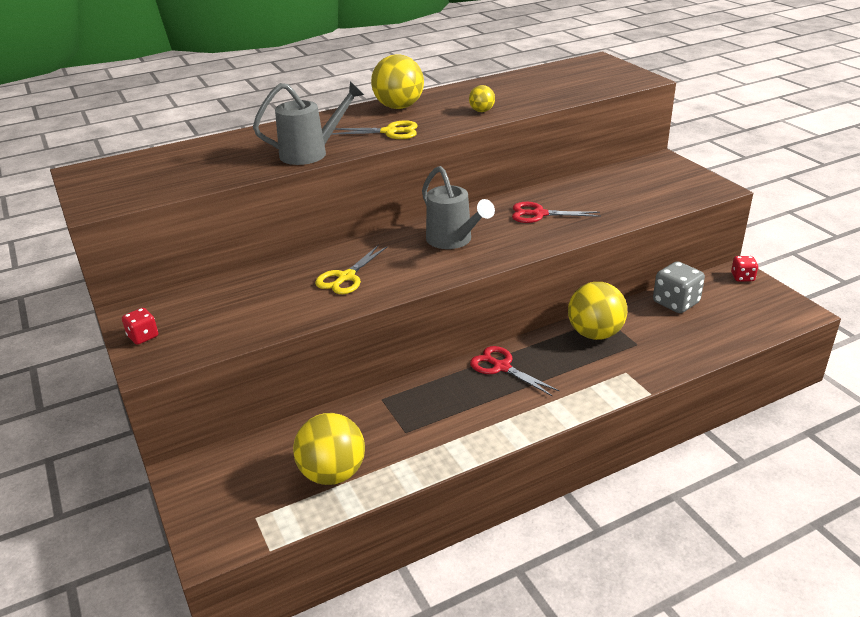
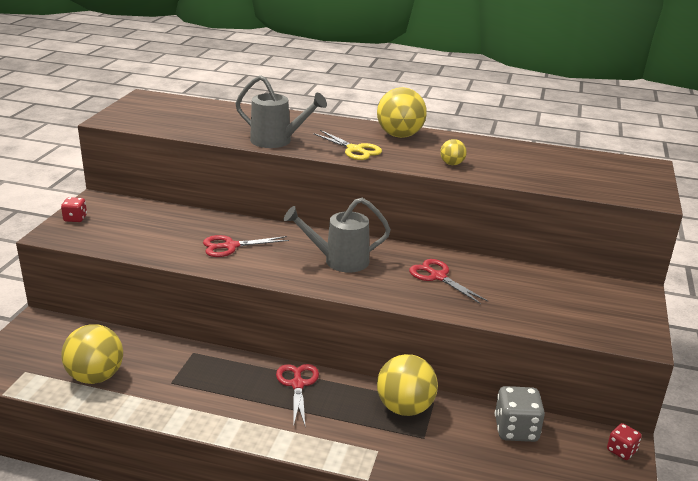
camera: 40 degrees right, 5 degrees down
(346, 277) = (230, 246): yellow scissors -> red scissors
(453, 241) = (339, 261): grey watering can -> grey watering can turned 75 degrees clockwise

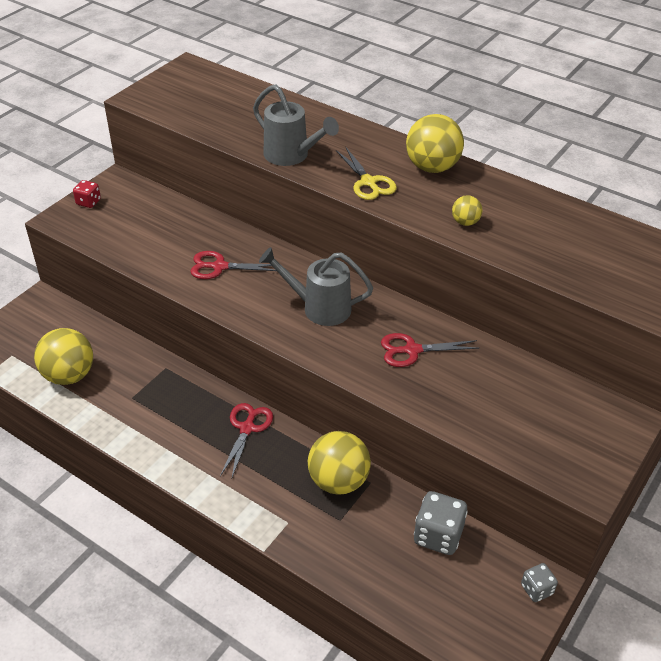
camera: 20 degrees right, 15 degrees up
(438, 277) = (412, 350): red scissors -> red scissors turned 75 degrees counterclockwise
(621, 451) = (536, 589): red dice -> grey dice

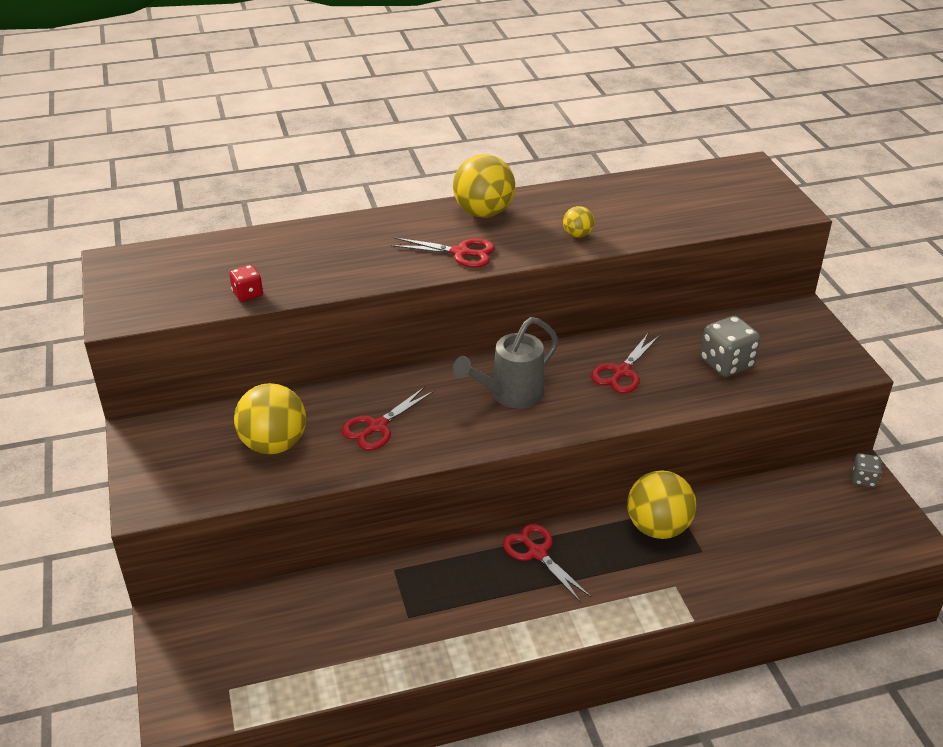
camera: 50 degrees left, 5 degrees down
(69, 375) = (319, 652): yellow ball -> yellow ball (274, 444)
(88, 202) = (147, 469): red dice -> red dice (248, 294)
(291, 156) = (363, 273): grey watering can -> none
(368, 182) = (460, 253): yellow scissors -> red scissors
(438, 535) = (768, 501): grey dice -> grey dice (726, 363)

